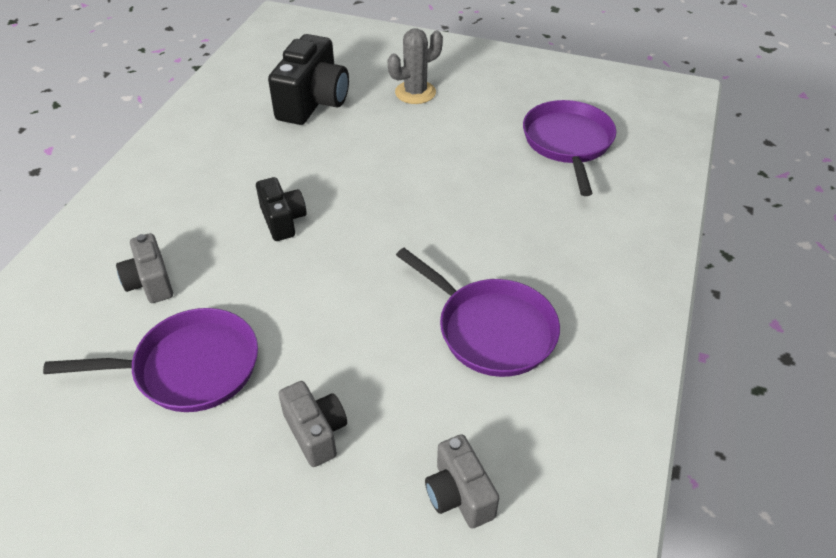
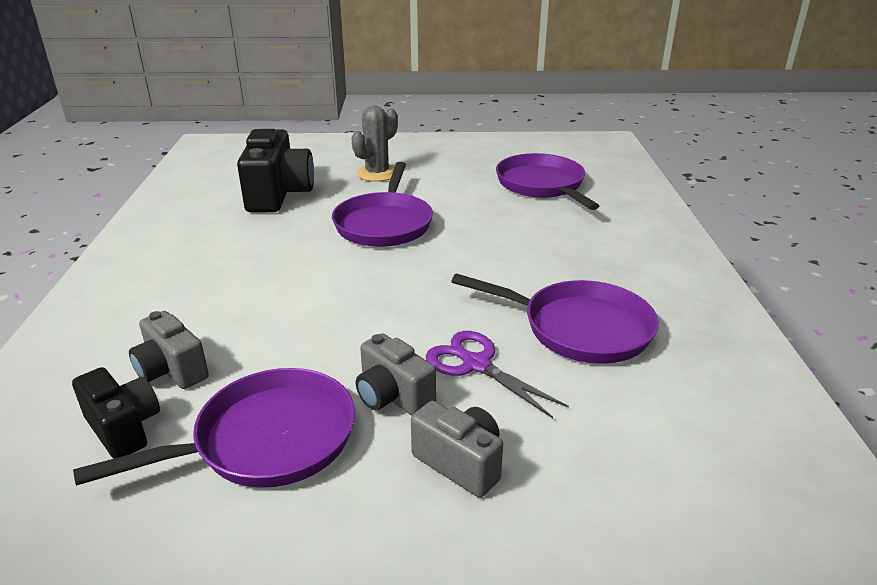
camera: 20 degrees left, 15 degrees down
(283, 220) = (302, 287): black camera -> black camera (124, 428)
(380, 343) = (476, 364): none -> purple scissors
(388, 161) = (384, 224): none -> purple pan
(459, 495) = (659, 477): grey camera -> grey camera (393, 396)

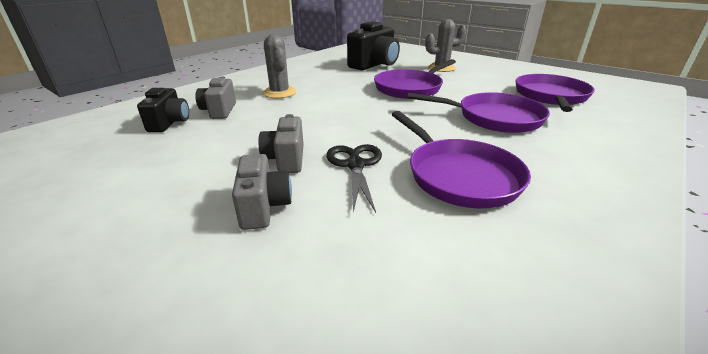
camera: 40 degrees right, 0 degrees up
(214, 299) = (279, 93): none -> grey cactus
(267, 440) = (204, 150): purple pan -> purple pan (494, 118)
(476, 364) = (355, 165): purple scissors -> black scissors

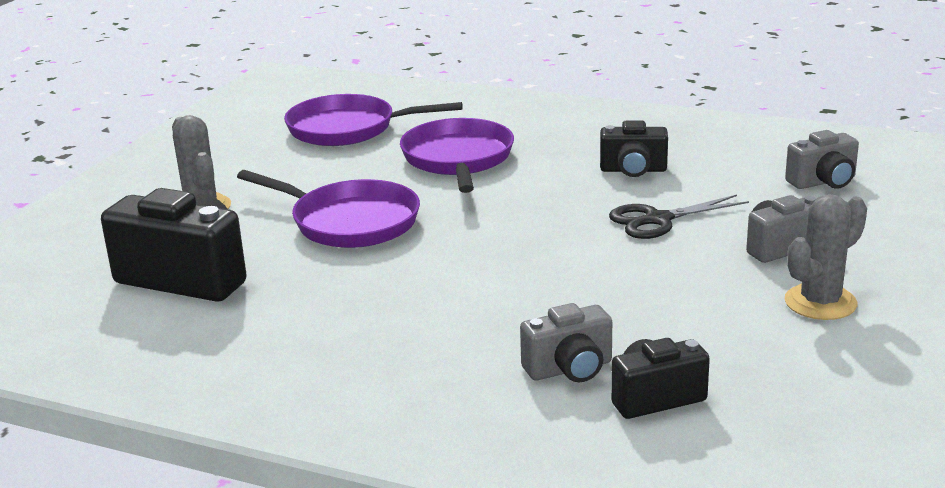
camera: 105 degrees left, 5 degrees down
(279, 93) = (437, 338): grey cactus -> grey cactus (820, 302)
(286, 159) = (682, 261): grey camera -> grey camera (823, 182)
(459, 175) = (633, 170): purple pan -> black camera

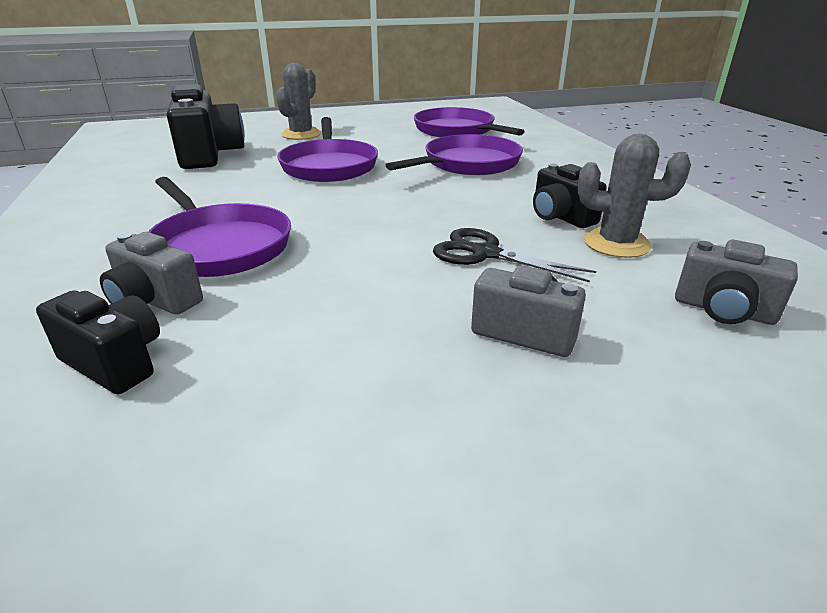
camera: 50 degrees right, 5 degrees up
(490, 322) = (219, 246): none -> purple pan
(820, 302) = (425, 404): grey cactus -> grey cactus (616, 243)

